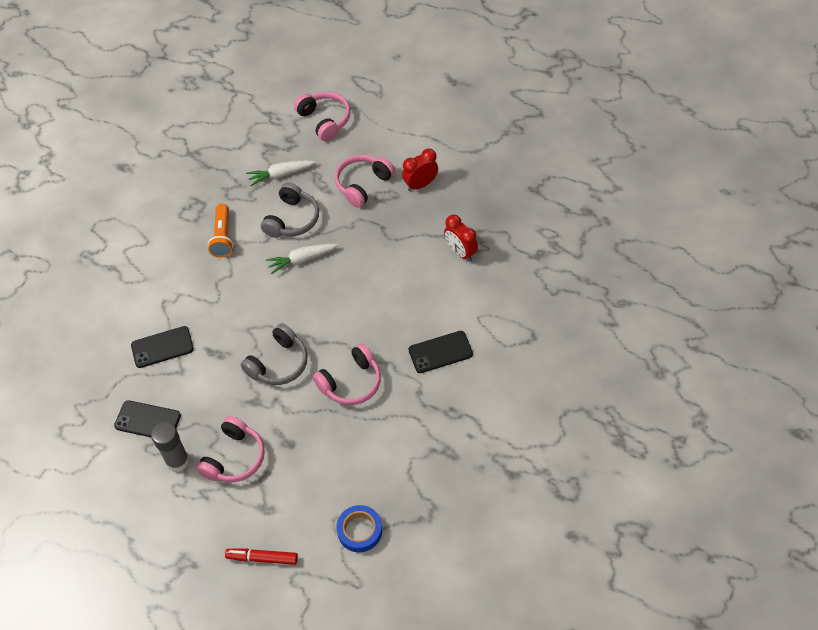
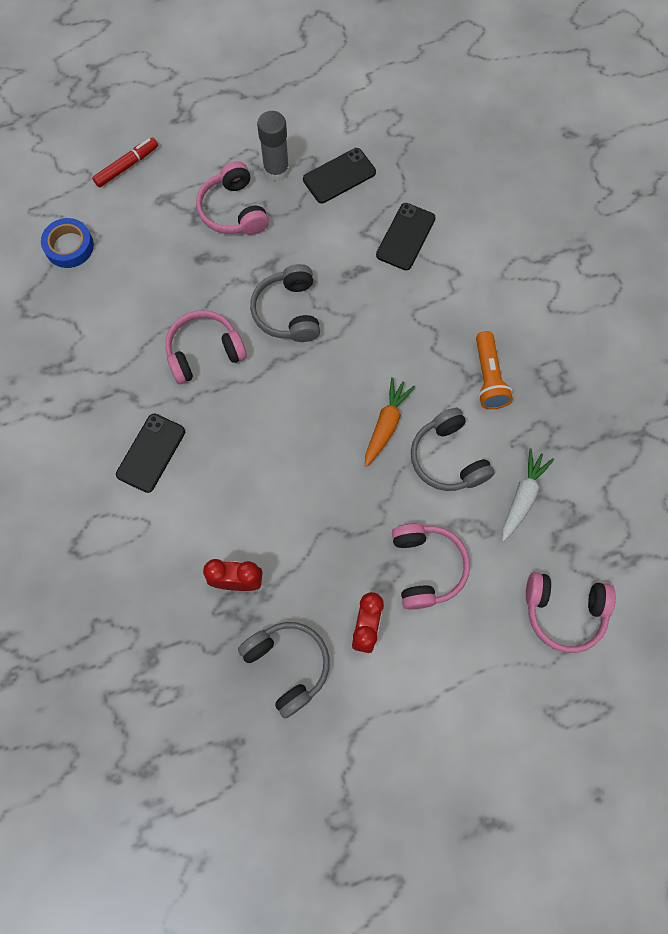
camera: 130 degrees right, 15 degrees up
(223, 237) = (488, 378): orange flashlight -> orange flashlight turned 135 degrees counterclockwise
(301, 260) = (386, 424): white carrot -> orange carrot
(351, 382) = (204, 352): pink headphones -> pink headphones turned 60 degrees clockwise
(475, 199) = (288, 665): none -> grey headphones

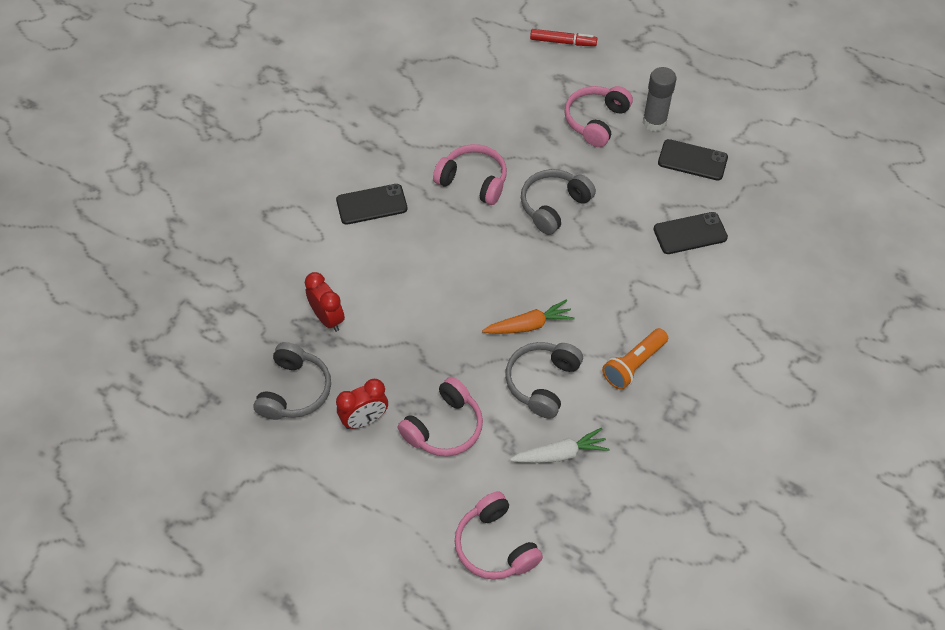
camera: 50 degrees right, 15 degrees down
(69, 246) = (472, 56): blue tape -> none

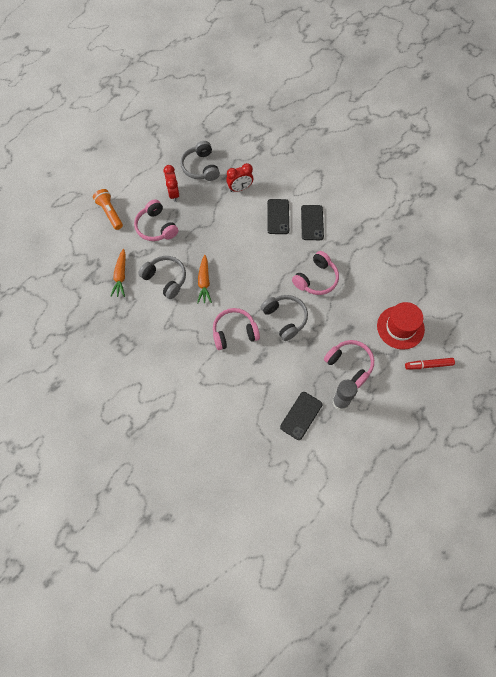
camera: 105 degrees right, 10 degrees up
(294, 391) = (201, 167): grey headphones -> grey headphones turned 45 degrees clockwise
(495, 545) = (84, 234): pink headphones -> pink headphones (234, 332)
(518, 76) = (400, 327): none -> red hat
(560, 454) = (120, 276): white carrot -> orange carrot
(563, 42) = (428, 365): red marker -> red marker turned 60 degrees clockwise
(633, 365) = (160, 328): orange flashlight -> orange flashlight (110, 213)
(690, 233) = (242, 392): black phone -> black phone (278, 216)

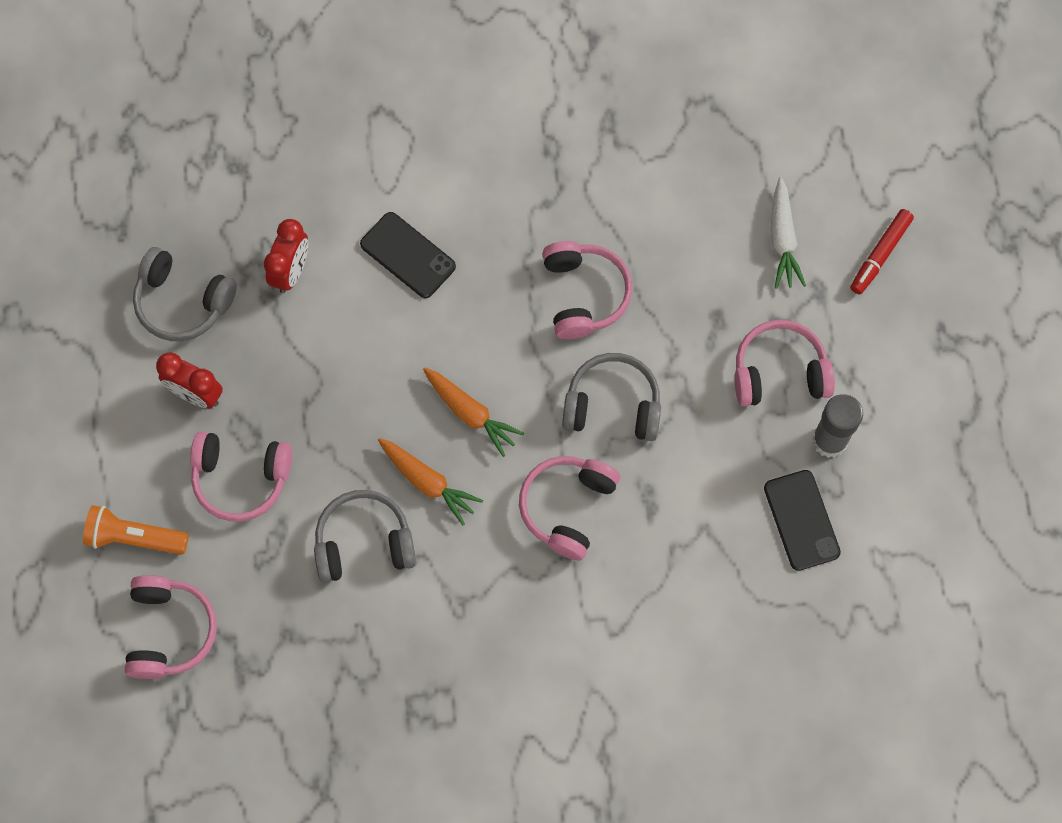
camera: 50 degrees left, 5 degrees up
(86, 246) = (169, 631): none -> pink headphones
(120, 276) = (289, 616): orange carrot -> orange carrot (471, 413)
(312, 222) = (470, 210): black phone -> none
(400, 327) = (782, 240): red hat -> white carrot

